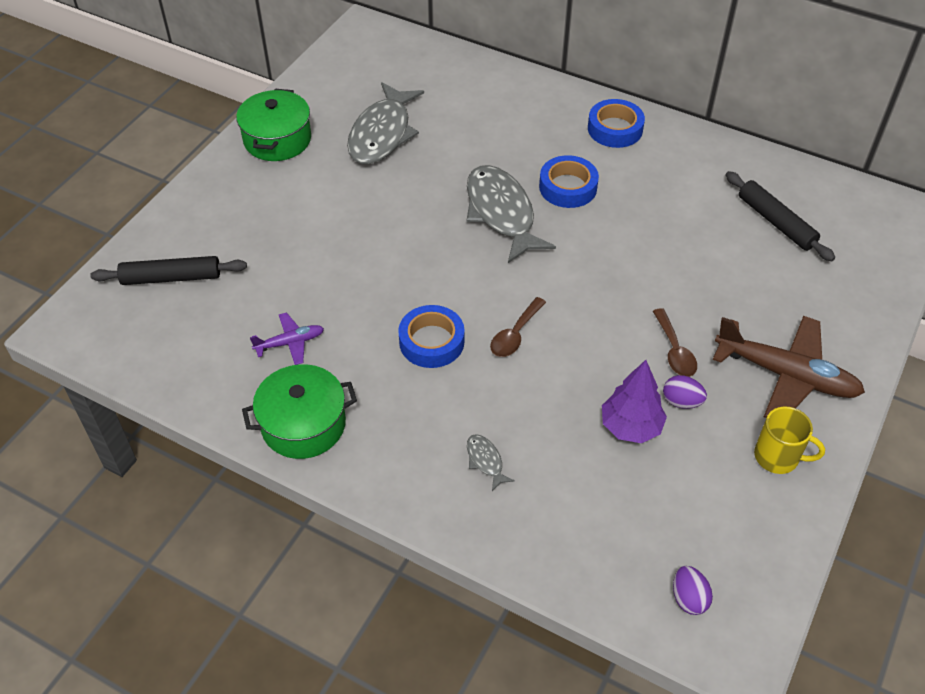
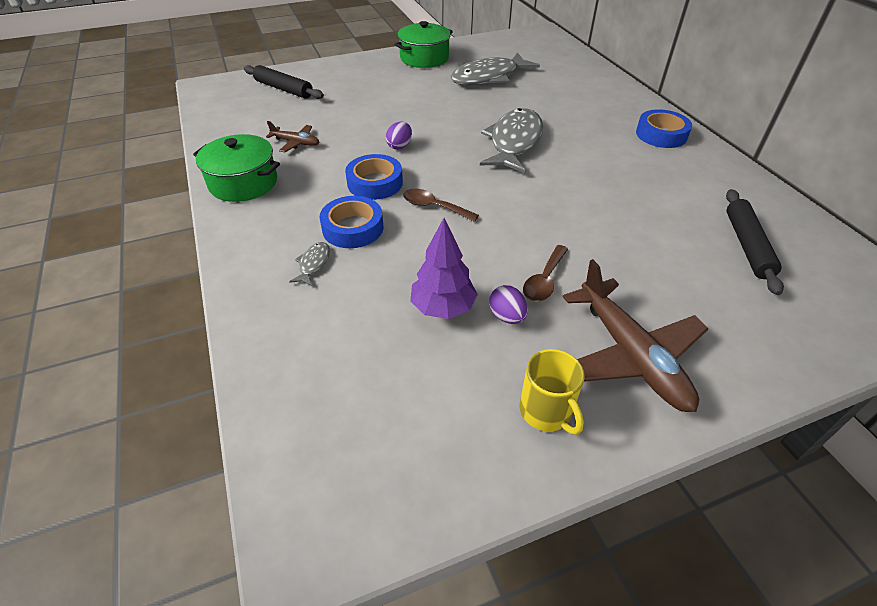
camera: 40 degrees right, 5 degrees down
(290, 343) = (296, 143): purple plane -> brown plane
(515, 334) = (434, 207): brown spoon -> brown spoon turned 45 degrees clockwise
(568, 187) = (582, 149): blue tape -> blue tape (353, 228)
(688, 598) = (325, 462): purple egg -> purple egg (399, 146)

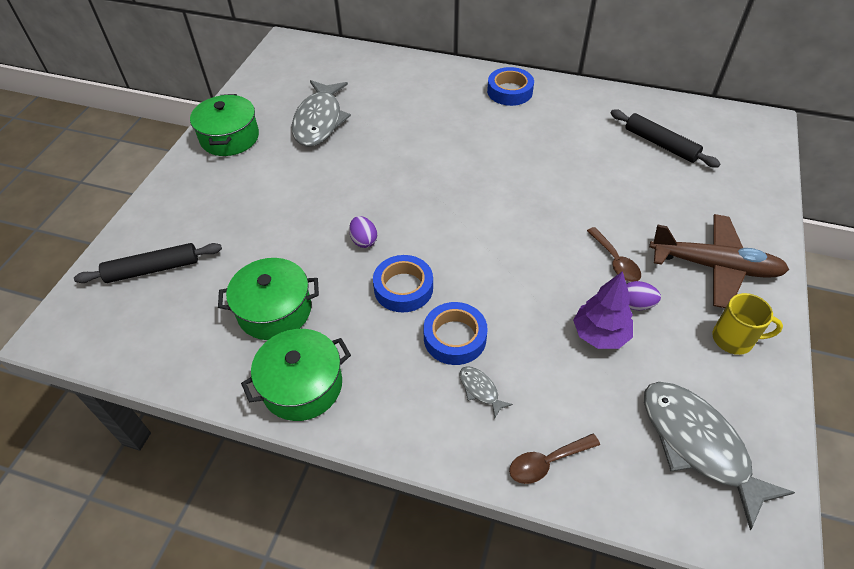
camera: 50 degrees left, 5 degrees up
(296, 143) = (274, 310): brown plane -> green pot
(434, 207) = (475, 269): brown spoon -> brown spoon (547, 462)
(514, 142) = (436, 170): grey fish -> grey fish (698, 445)

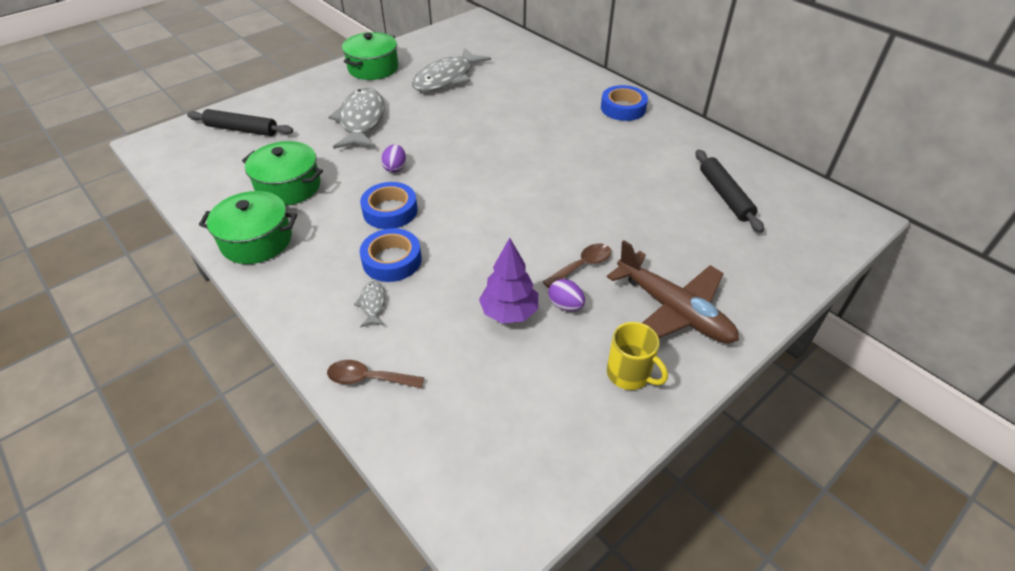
camera: 30 degrees right, 5 degrees down
(615, 261) = (582, 266): brown spoon -> brown spoon turned 135 degrees counterclockwise
(698, 445) = (505, 435): grey fish -> grey fish (361, 121)

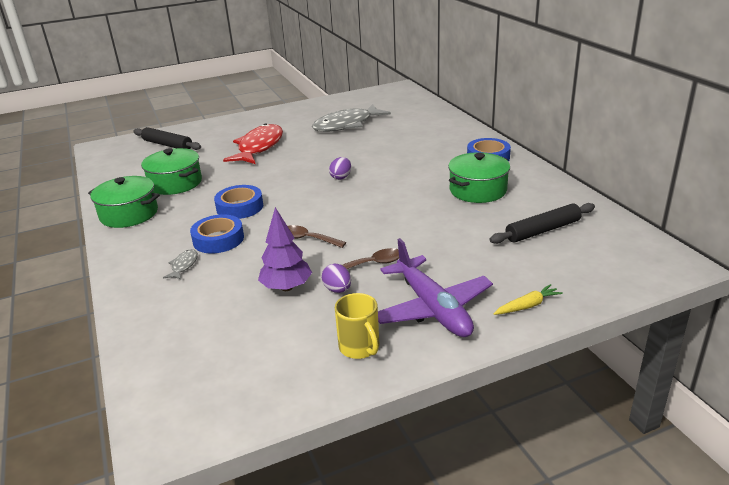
camera: 20 degrees right, 15 degrees down
(361, 121) = (259, 147): grey fish -> red fish
(369, 378) = (147, 313): brown spoon -> brown spoon (308, 239)
(373, 68) = (292, 114): green pot -> green pot (478, 190)
(395, 168) = (263, 180): purple egg -> purple egg (341, 177)
(673, 310) = (433, 308): brown plane -> purple plane
(725, 195) = (543, 230): black rolling pin -> black rolling pin turned 60 degrees clockwise
(758, 290) = (527, 306): none -> yellow carrot

